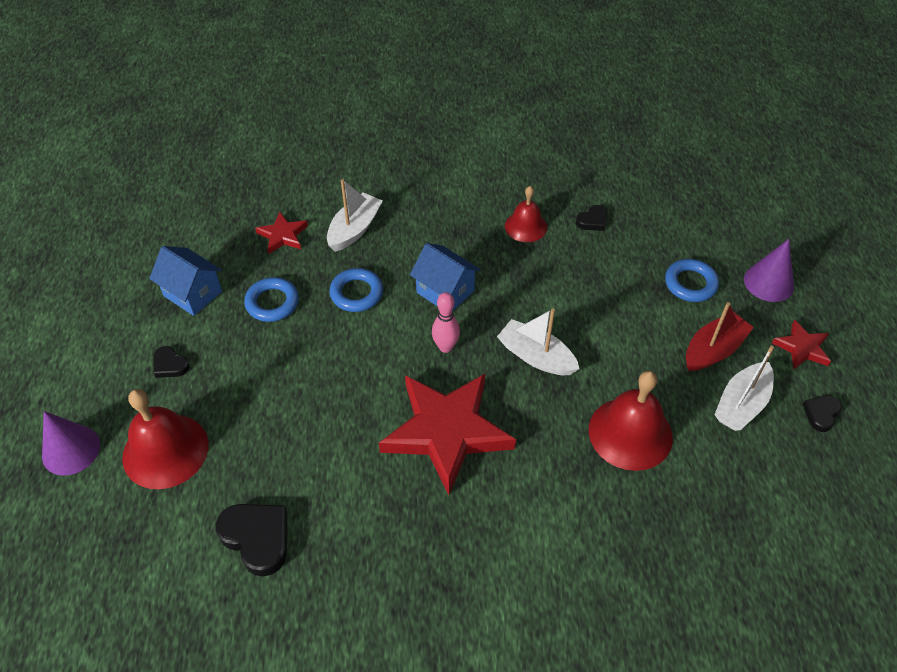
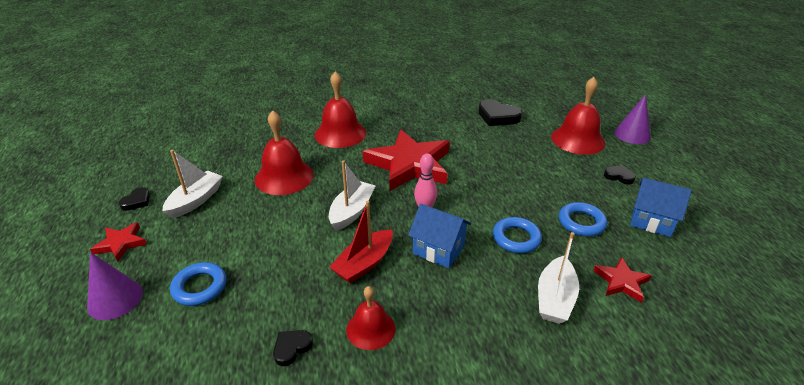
camera: 170 degrees right, 15 degrees down
(536, 356) = (352, 211): white boat -> white boat turned 90 degrees counterclockwise
(548, 530) = (340, 133): none -> red bell
(713, 350) = (202, 233): red boat -> red boat (364, 264)

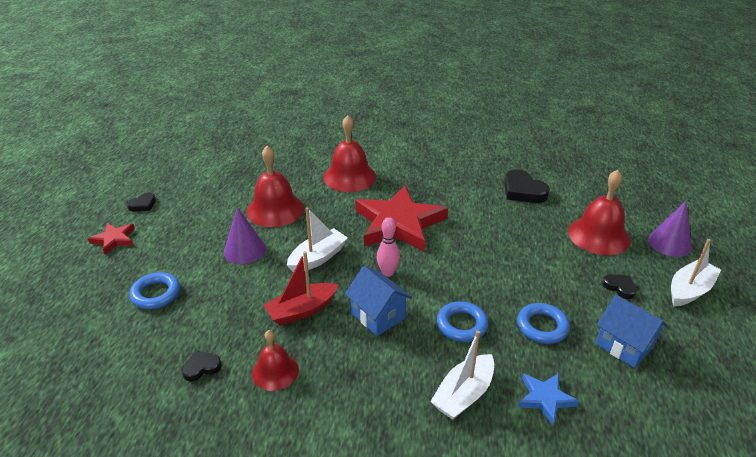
camera: 20 degrees right, 0 degrees up
(115, 299) = (89, 286): purple cone -> purple cone (244, 250)
(196, 200) = (189, 215): white boat -> white boat (689, 290)
(621, 282) = (545, 398): red star -> blue star

